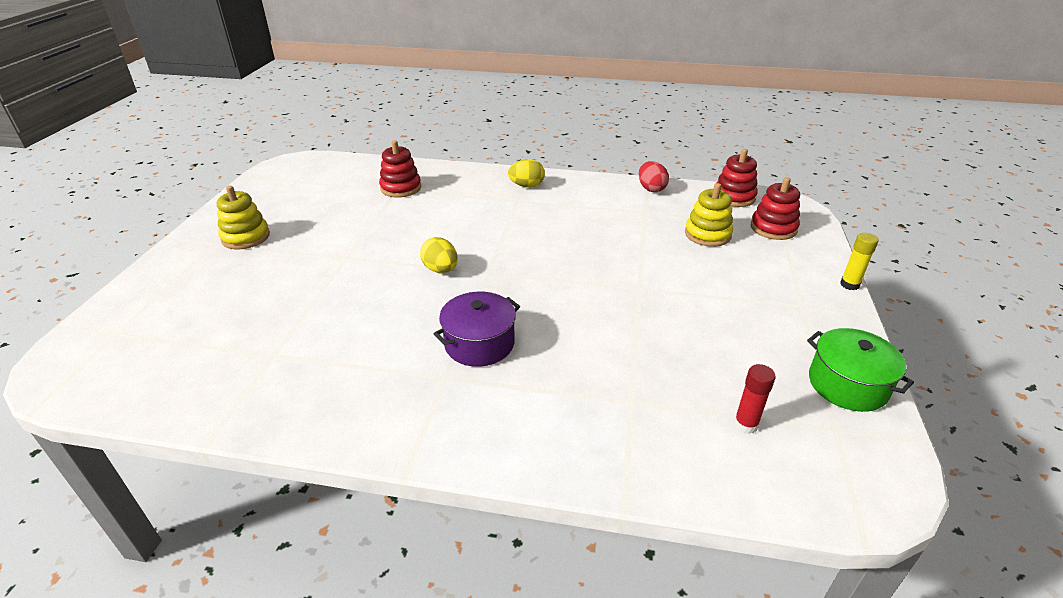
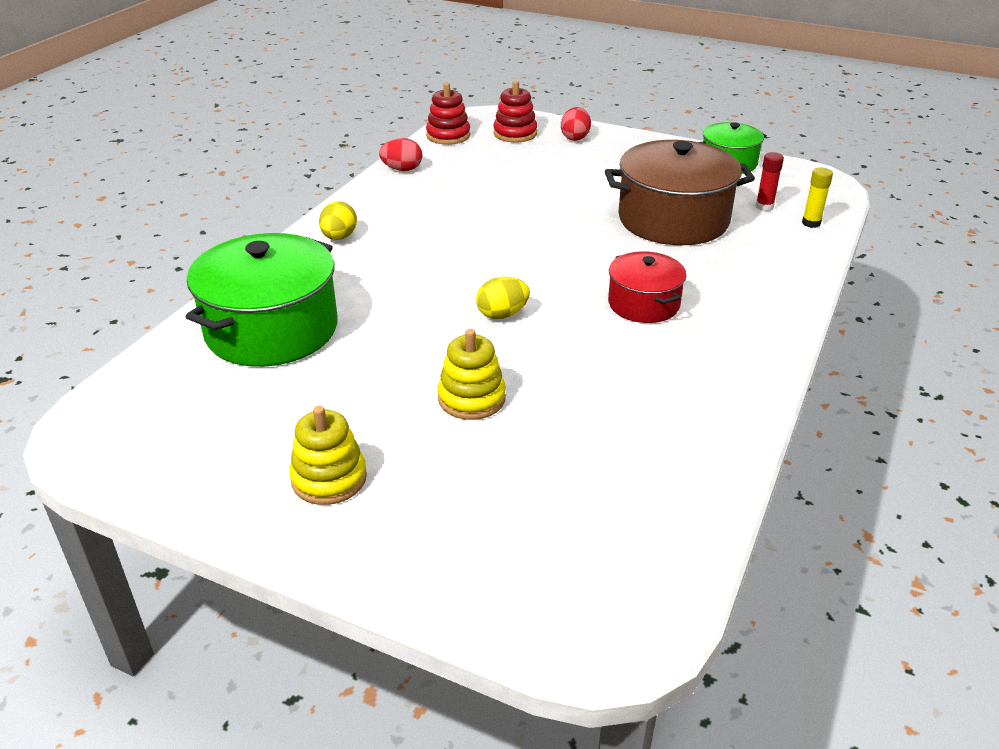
camera: 75 degrees left, 0 degrees up
(401, 188) = (272, 329): red stacking toy -> green pot
(479, 343) = (643, 304): purple pot -> red pot
(660, 349) = (673, 220): none -> brown pot
(707, 234) = (510, 163): yellow stacking toy -> yellow stacking toy (471, 398)
(801, 263) = (575, 137): none -> red egg
(849, 284) = (613, 129): yellow glue stick -> yellow glue stick (811, 223)

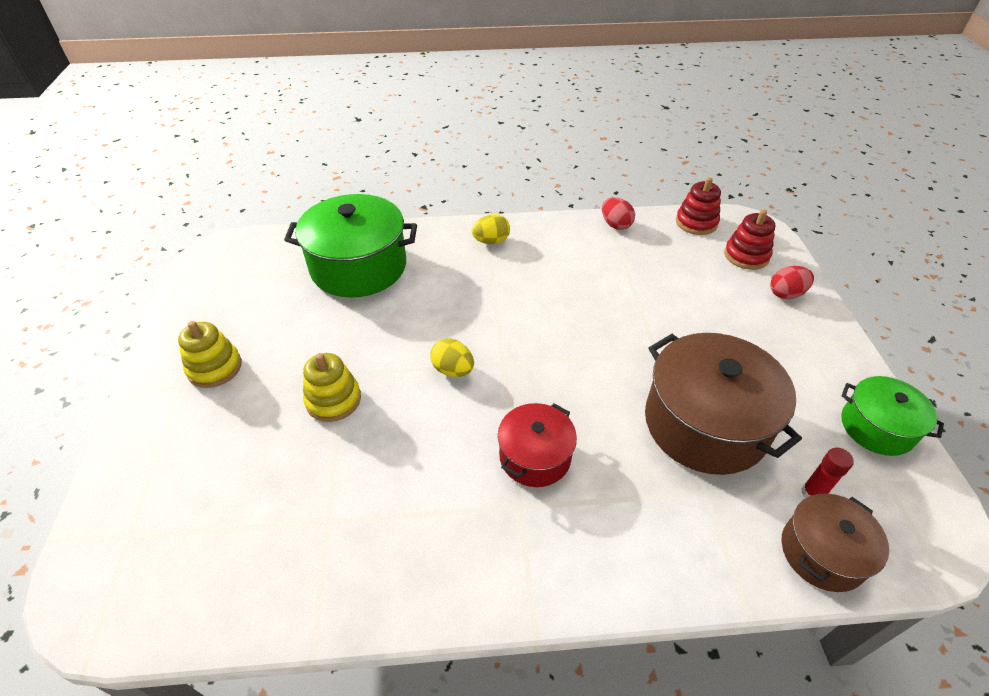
camera: 60 degrees right, 10 degrees up
(811, 223) = (822, 552): yellow glue stick -> brown pot

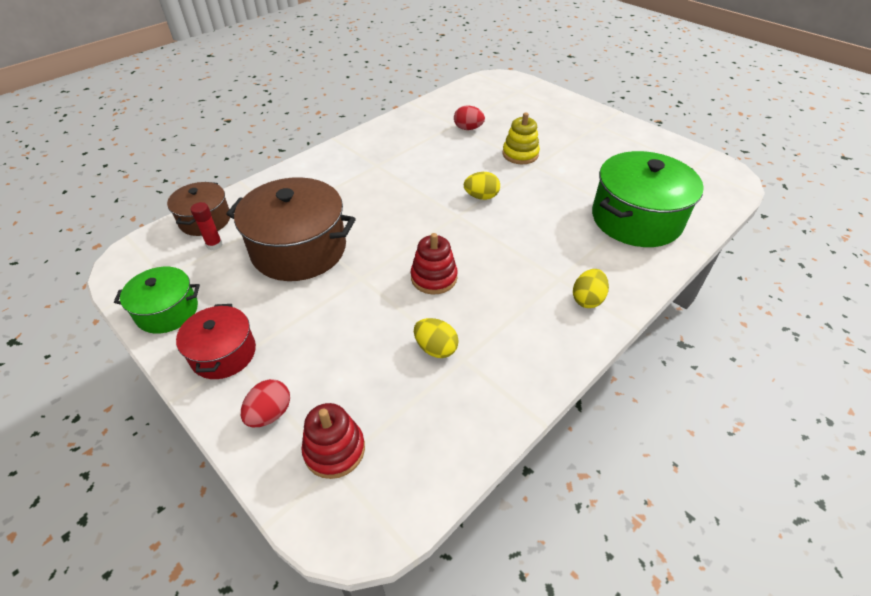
camera: 140 degrees right, 0 degrees up
(215, 368) = (597, 136): yellow stacking toy -> none
(535, 456) = (389, 184): red pot -> red pot (223, 353)
(615, 225) = (507, 401): red egg -> red egg (468, 128)
(635, 270) = (435, 348): none -> yellow egg
(696, 222) = (423, 474): red stacking toy -> red stacking toy (434, 278)

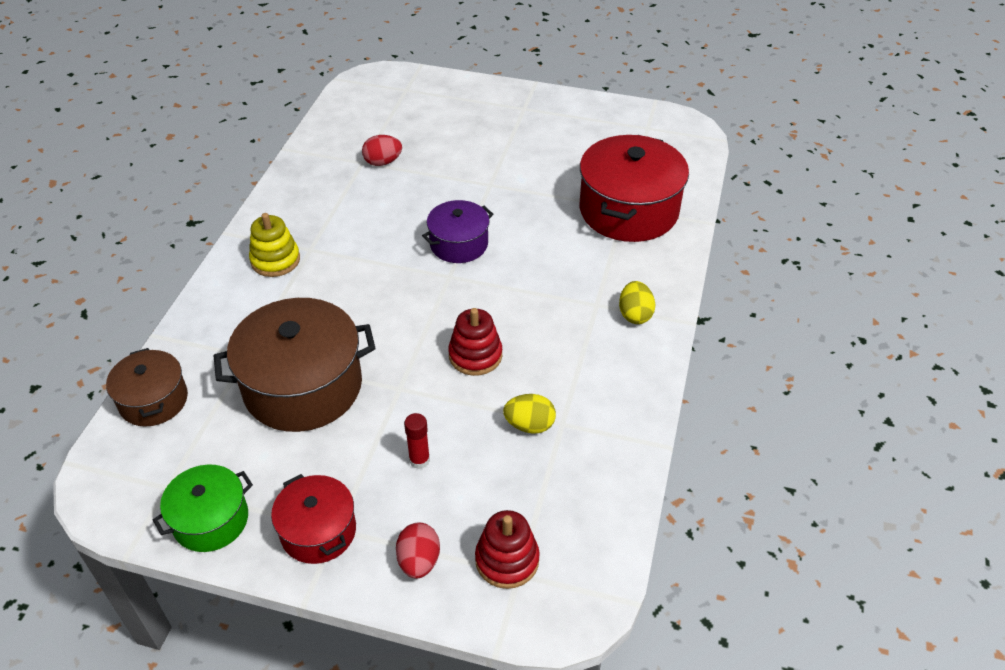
camera: 30 degrees left, 0 degrees up
(214, 245) = (195, 424): red glue stick -> red glue stick (419, 460)
(481, 197) = (459, 244): yellow egg -> purple pot
(520, 154) = (465, 176): yellow stacking toy -> yellow stacking toy (275, 260)
(636, 219) = (628, 210): green pot -> red pot

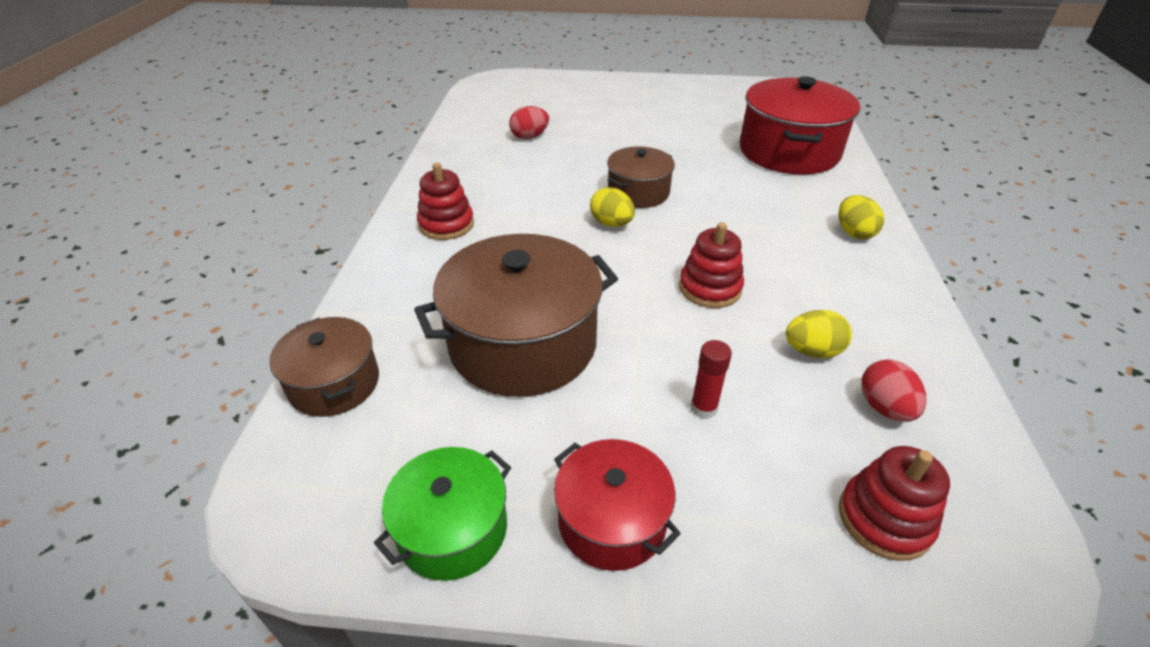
camera: 10 degrees left, 5 degrees down
(275, 260) = (446, 225): yellow stacking toy -> red stacking toy
(419, 277) = (611, 223): none -> yellow egg
(419, 561) = (769, 541): red egg -> red egg (884, 408)
(459, 244) = (638, 192): purple pot -> brown pot

